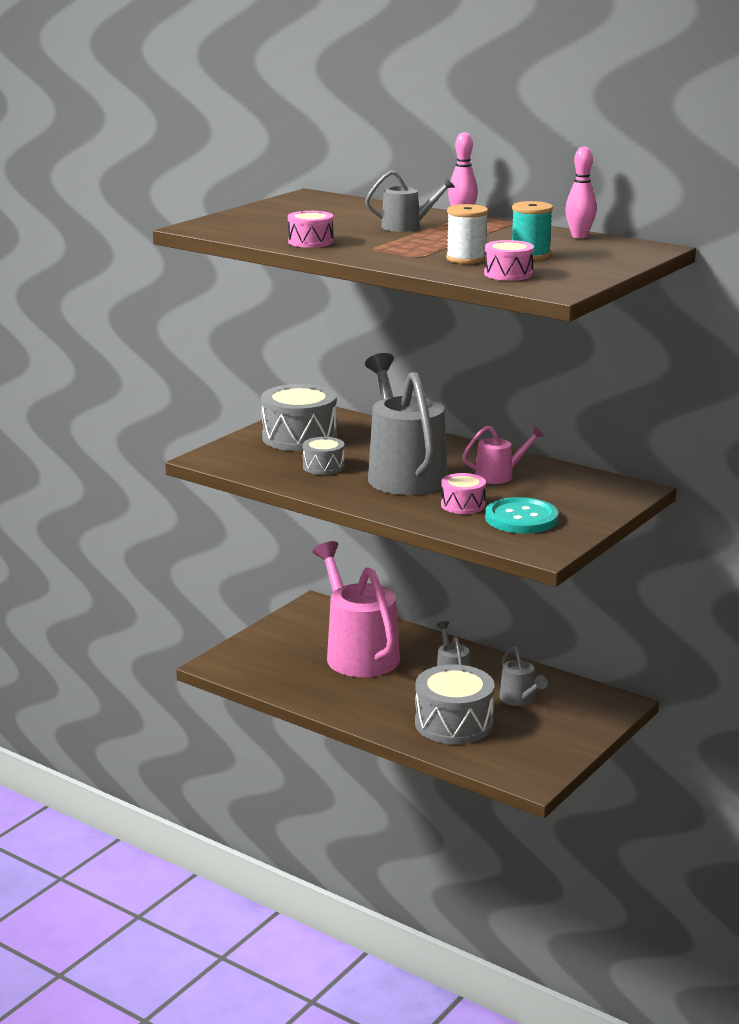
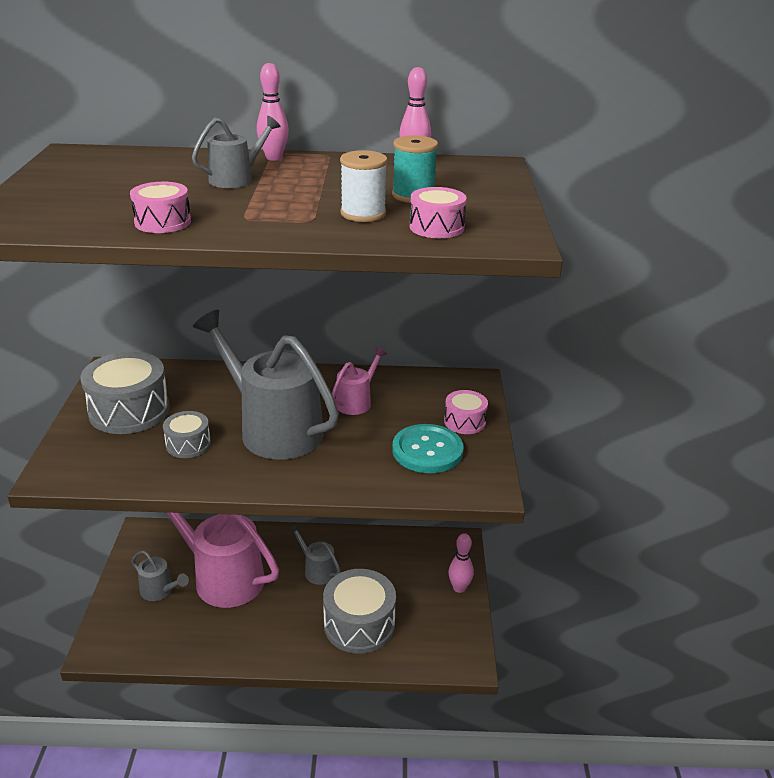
camera: 35 degrees left, 10 degrees up
(463, 505) = (363, 451): pink drum -> pink drum (464, 421)
(520, 700) = (387, 572): grey watering can -> grey watering can (160, 591)
(582, 733) = (459, 588): none -> pink bowling pin

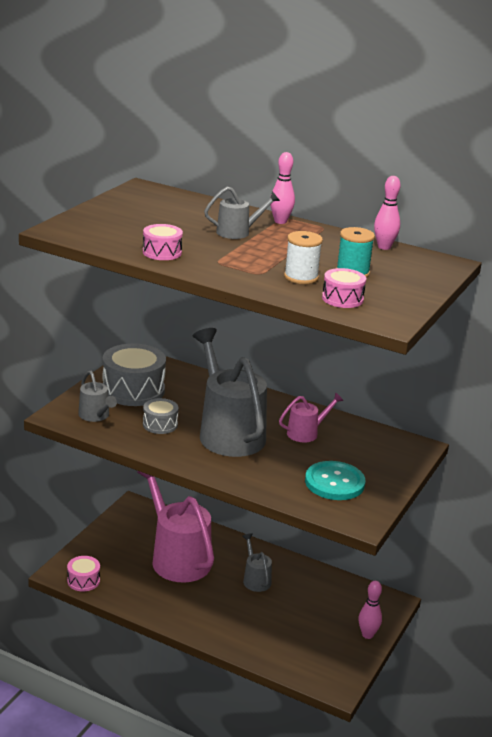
camera: 25 degrees right, 5 degrees down
(160, 591) = (125, 551): grey watering can -> grey watering can (96, 416)
(359, 624) = (265, 629): grey drum -> none
(464, 421) = (382, 472): pink drum -> pink drum (83, 581)

